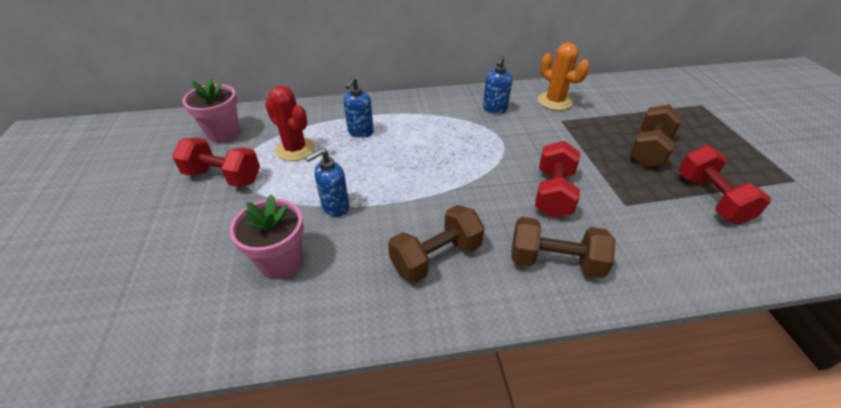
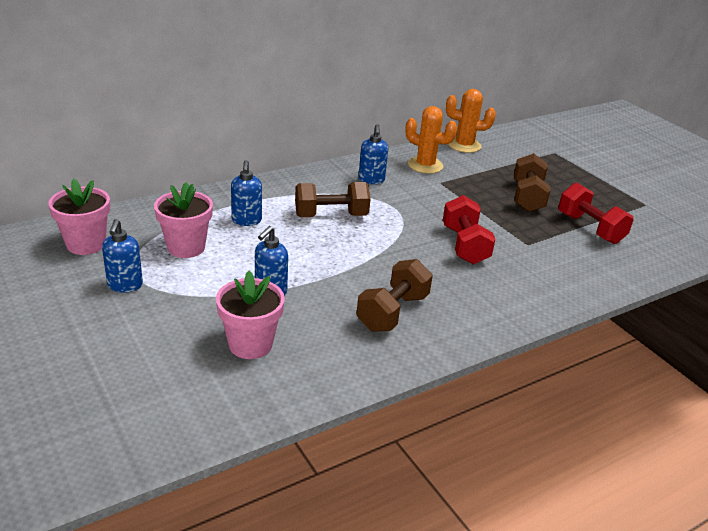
camera: 25 degrees left, 10 degrees down
(223, 176) = (125, 285): red dumbbell -> blue soap dispenser
(295, 149) = (186, 247): red cactus -> pink flower pot
(555, 261) = (492, 296): brown dumbbell -> brown dumbbell (331, 215)
(604, 86) = (464, 145): none -> orange cactus

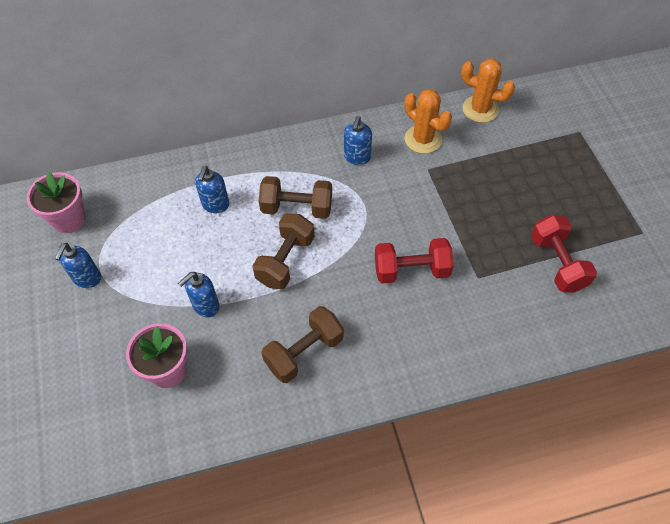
camera: 20 degrees right, 25 degrees up
(186, 247) = (151, 235): pink flower pot -> none
(464, 245) = (411, 270): red dumbbell -> red dumbbell turned 75 degrees clockwise
(527, 197) = (512, 204): brown dumbbell -> brown dumbbell (285, 260)

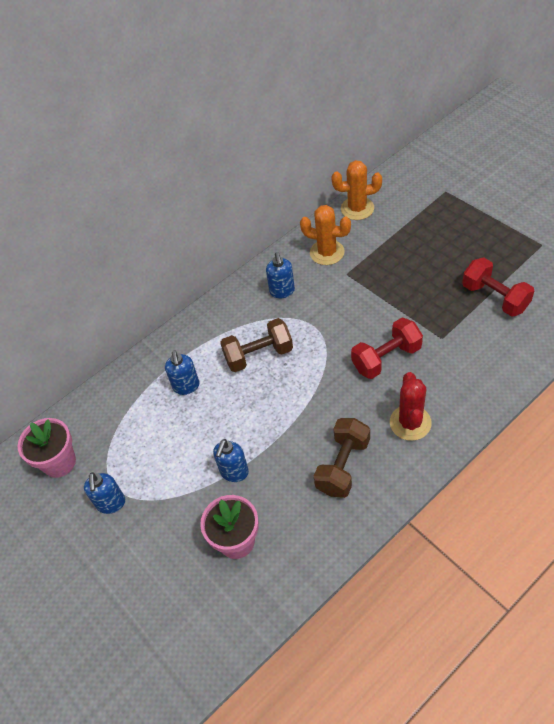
camera: 20 degrees left, 5 degrees down
(285, 260) = (277, 401): brown dumbbell -> none
(392, 344) = (410, 423): none -> red cactus

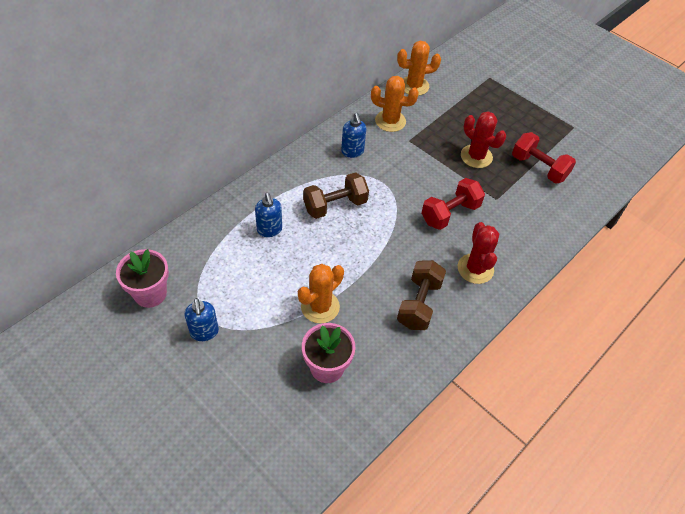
camera: 15 degrees left, 0 degrees up
(234, 472) = (320, 307): blue soap dispenser -> orange cactus
(422, 288) = (476, 156): none -> red cactus

